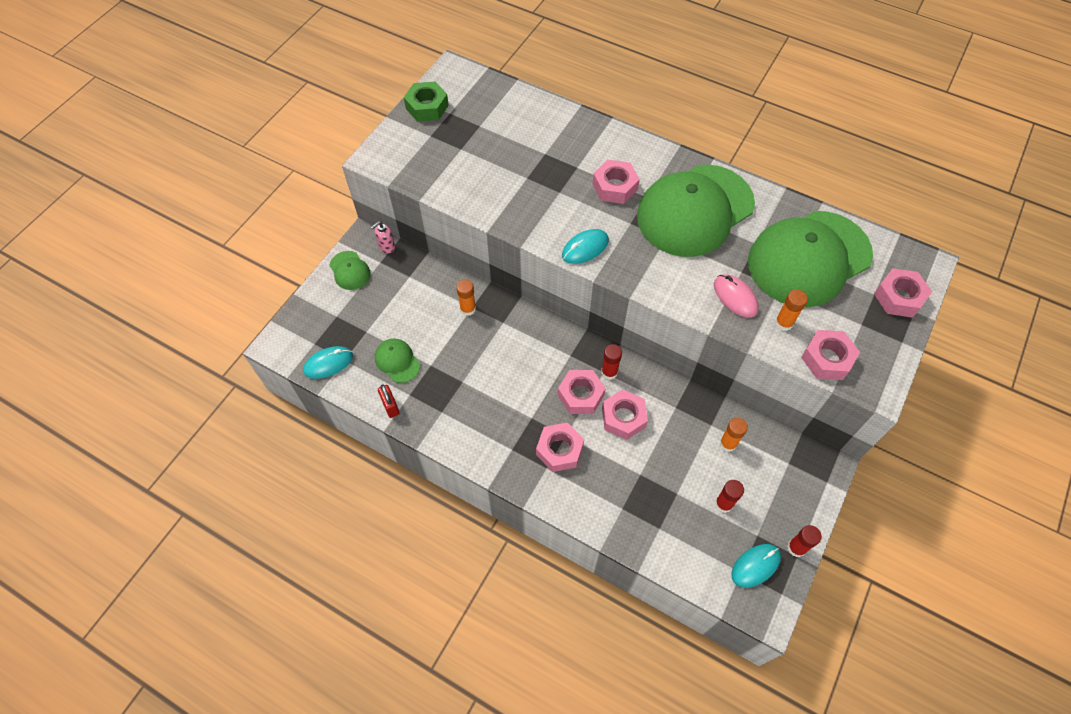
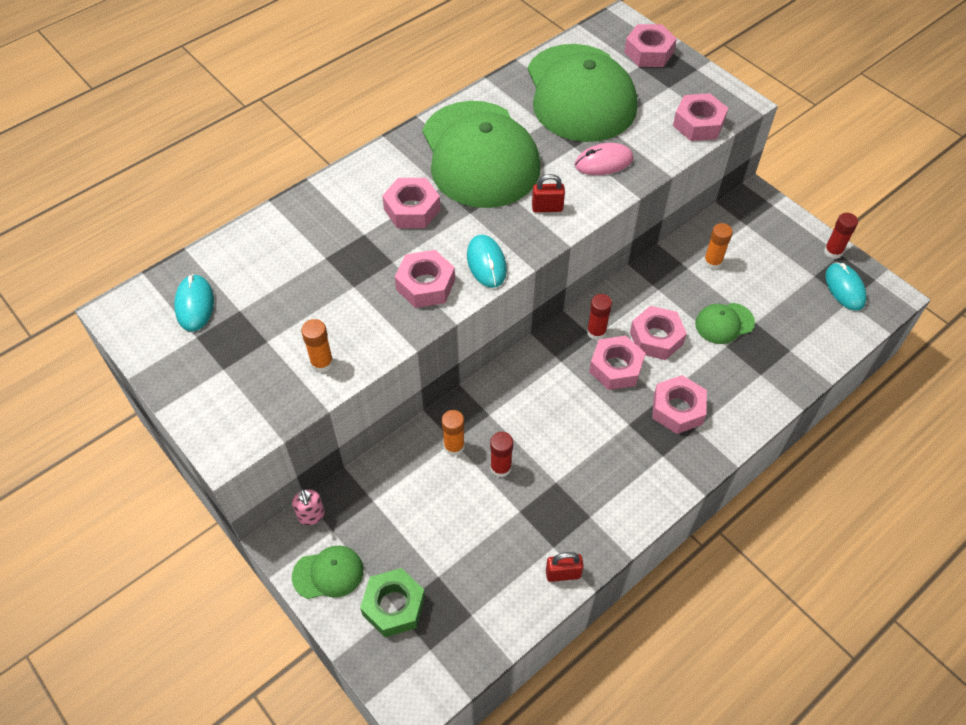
camera: 70 degrees left, 5 degrees down
(328, 363) = (470, 637): turquoise mouse -> turquoise mouse (195, 305)
(397, 361) = (499, 548): green cap -> green cap (724, 323)
(427, 107) = (169, 359): green nut -> green nut (394, 606)
(547, 218) = (425, 285): none -> pink nut
(661, 271) = (547, 208): none -> red padlock
(723, 504) = (776, 289): red glue stick -> red glue stick (500, 468)
(783, 323) = (648, 138): orange glue stick -> orange glue stick (322, 363)

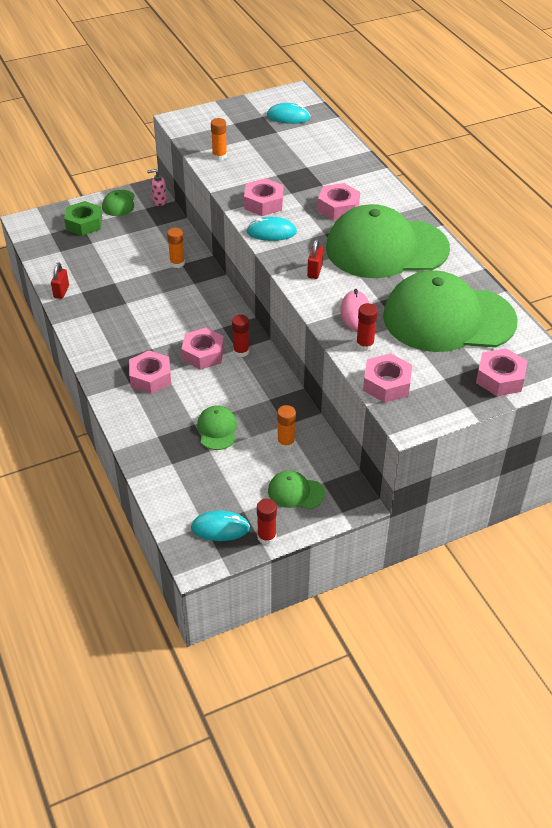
camera: 105 degrees right, 10 degrees down
(500, 468) = (150, 280): red glue stick -> red glue stick (365, 345)
(656, 338) = (220, 384): pink nut -> none
(770, 242) = (295, 492): none -> green cap

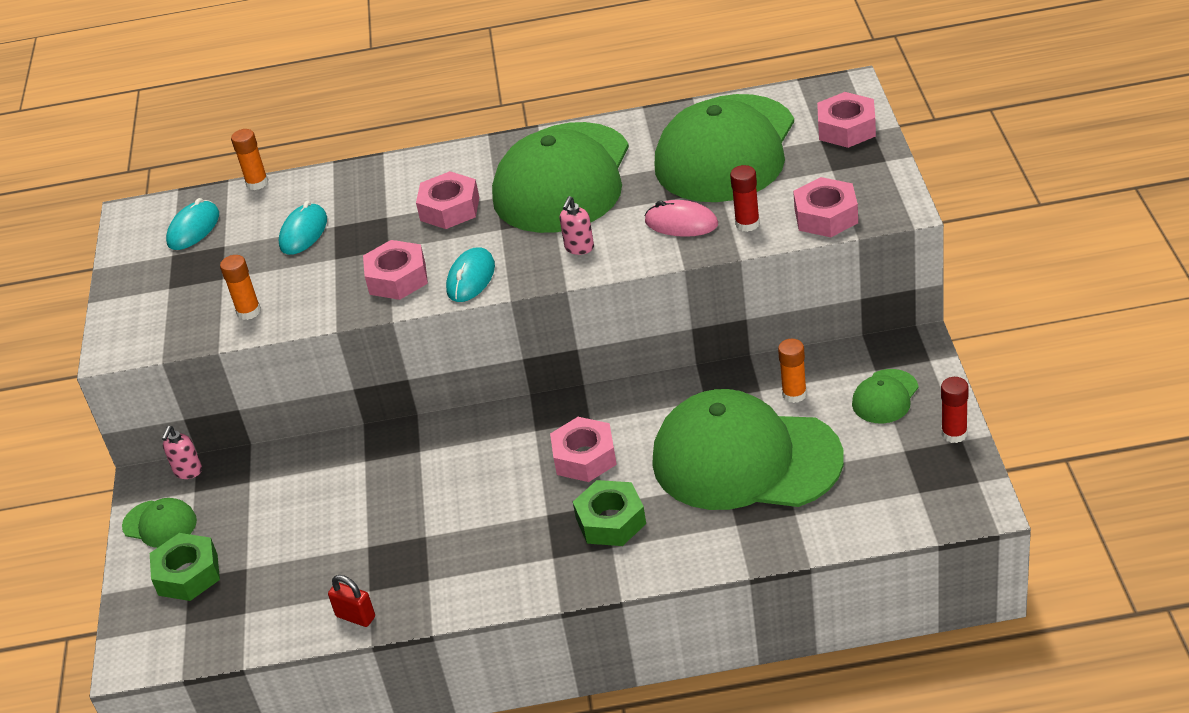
camera: 65 degrees left, 5 degrees down
(150, 377) = (611, 521): pink nut -> green nut
(177, 263) = (361, 465): orange glue stick -> orange glue stick (257, 183)
(217, 429) = (745, 459): green cap -> green cap, size x2.40
(220, 528) = (928, 476): turquoise mouse -> turquoise mouse (303, 232)
(241, 351) = (597, 416): red glue stick -> none
(314, 271) = (579, 248): red padlock -> pink soap dispenser

